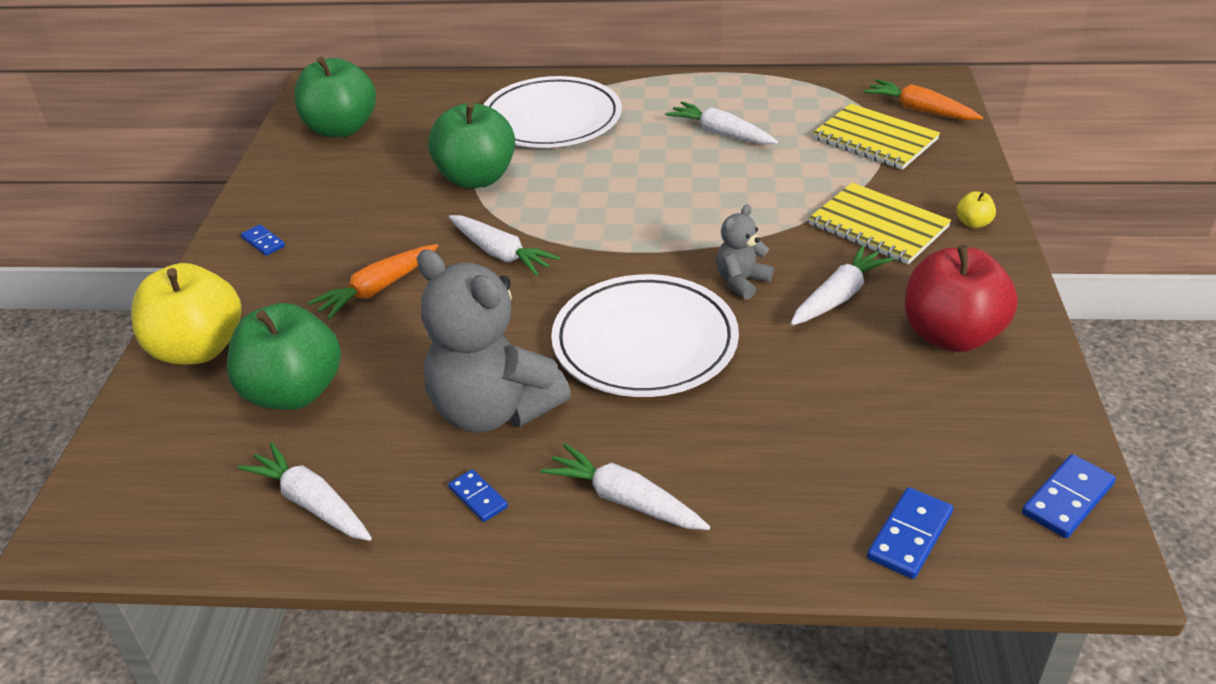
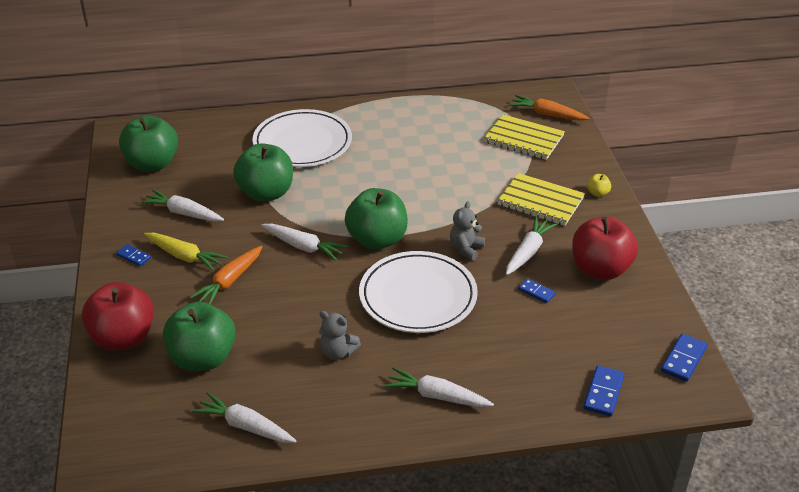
camera: 15 degrees left, 0 degrees up
(198, 349) = (123, 338): yellow apple -> red apple
(331, 249) = (184, 256): none -> yellow carrot
(478, 497) = (348, 407): blue domino -> blue domino (536, 292)
(493, 410) = (337, 352): grey teddy bear -> grey teddy bear, size x0.47
(611, 255) = (377, 240): none -> green apple
(721, 133) = (422, 143): white carrot -> white carrot (184, 213)

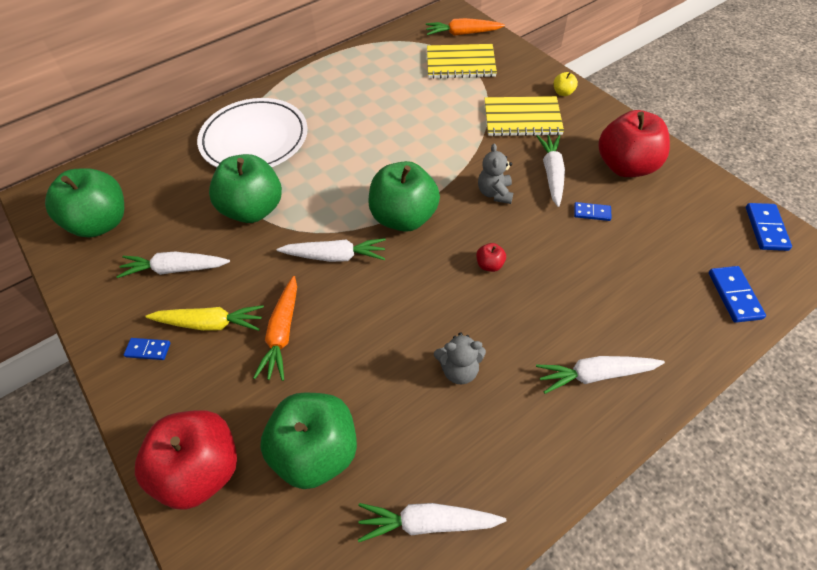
camera: 25 degrees left, 15 degrees up
(418, 296) = (489, 265): white plate -> red apple

